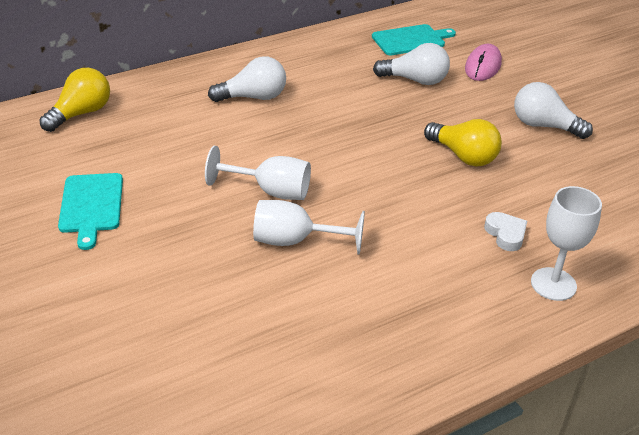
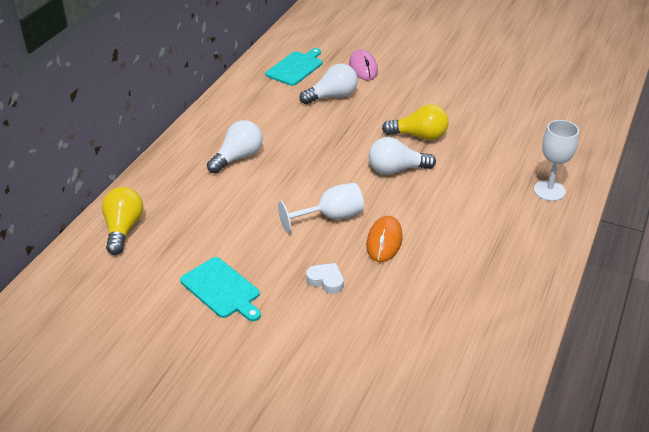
camera: 35 degrees left, 0 degrees up
(295, 241) = (384, 241): white goblet -> orange mouse
(505, 234) = (495, 174): white heart -> white heart (326, 280)
(544, 126) = (443, 94): white light bulb -> white light bulb (396, 170)

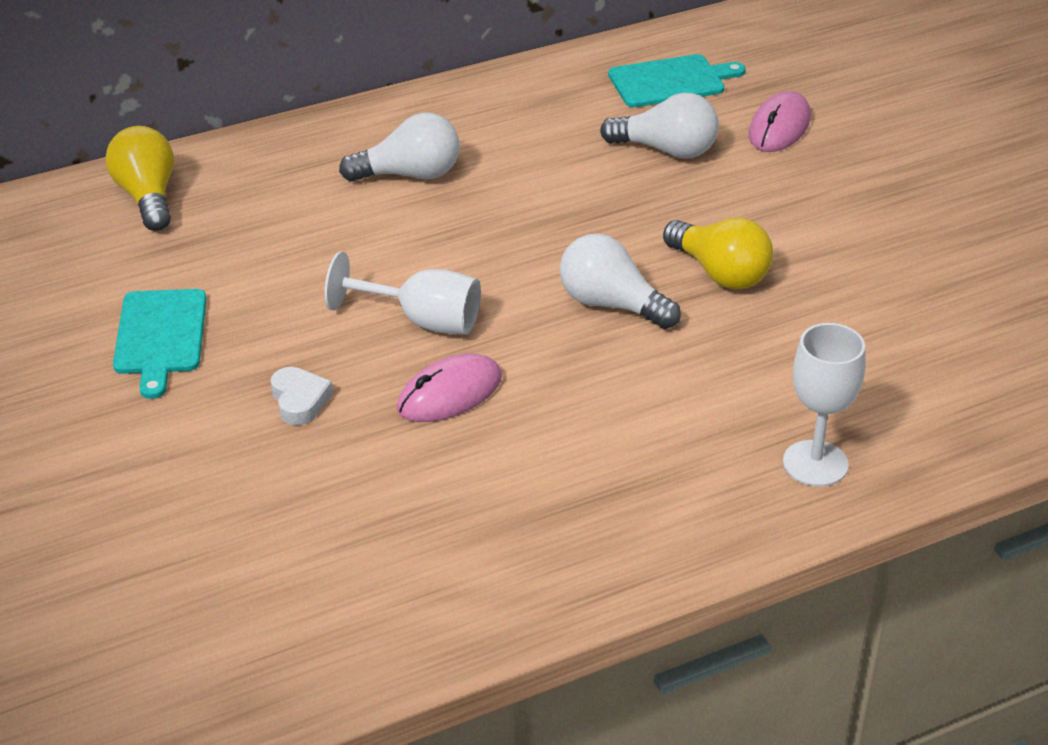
camera: 40 degrees right, 0 degrees up
(123, 229) = (147, 197): yellow light bulb -> yellow light bulb turned 60 degrees counterclockwise
(384, 241) = (449, 394): orange mouse -> pink mouse

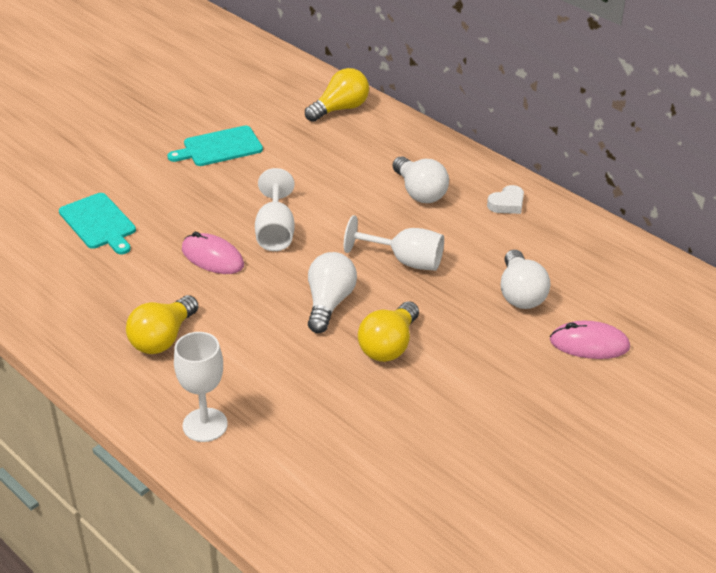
camera: 70 degrees right, 0 degrees up
(299, 400) = (185, 206): white heart -> white heart (507, 204)
(554, 221) = (405, 261): none -> white goblet
(616, 476) = (163, 338): none -> yellow light bulb
(671, 81) = (610, 279): turquoise cutting board -> turquoise cutting board (99, 223)

